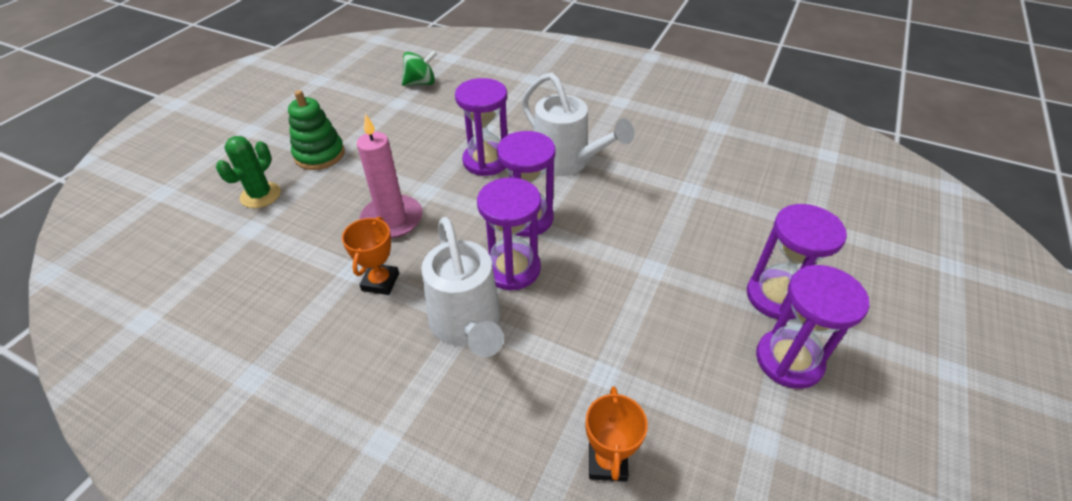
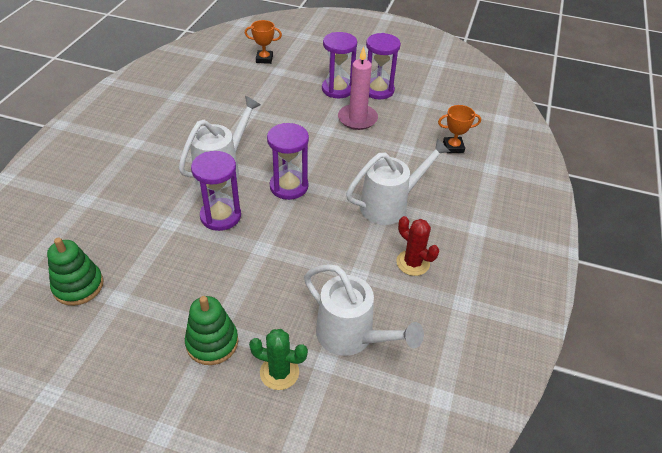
camera: 100 degrees left, 0 degrees up
(268, 253) = (352, 337): none -> white watering can
(346, 332) = (413, 263): none -> red cactus
(380, 282) = (366, 255): orange trophy -> orange trophy (264, 59)
(392, 219) = (300, 263): pink candle -> pink candle (357, 119)
(421, 83) = (78, 286): green spinning top -> green stacking toy
(512, 269) = (339, 189): purple hourglass -> none

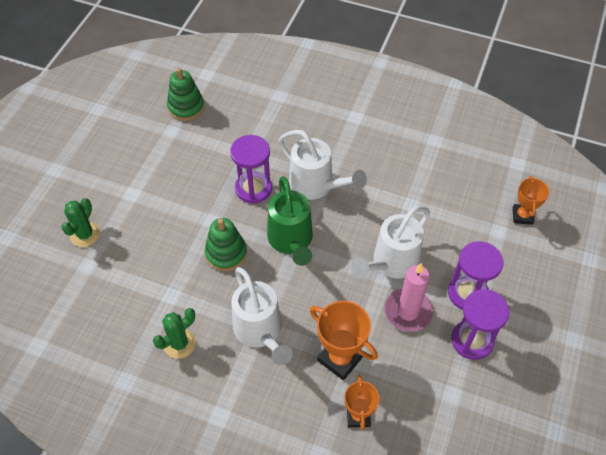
camera: 95 degrees right, 10 degrees up
(212, 342) = (120, 191): green stacking toy -> green stacking toy (226, 253)
(289, 186) = (291, 241): purple hourglass -> green watering can
(352, 337) = (107, 285): white watering can -> white watering can (391, 263)
(406, 156) = (340, 358): none -> orange trophy
(413, 263) = (179, 343): red cactus -> green cactus

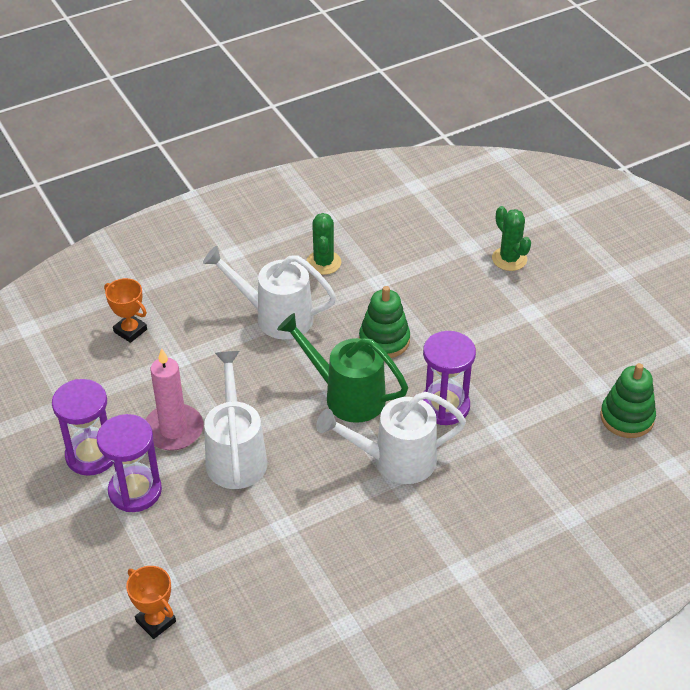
camera: 130 degrees right, 10 degrees down
(340, 358) = (190, 352): orange trophy -> none

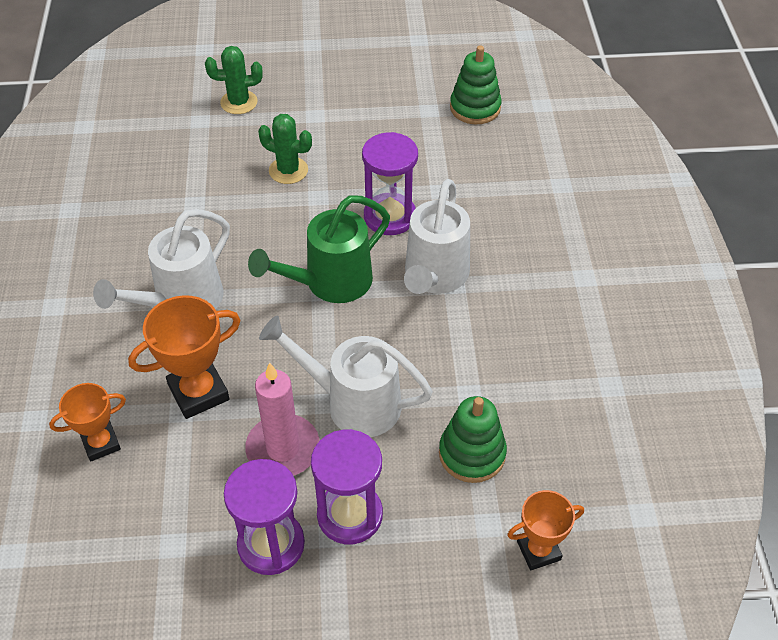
camera: 65 degrees left, 5 degrees up
(198, 362) = (198, 392): none -> orange trophy
(323, 263) = (134, 235): green cactus -> green cactus (288, 170)
(384, 340) = (277, 228): green stacking toy -> green stacking toy (472, 454)

